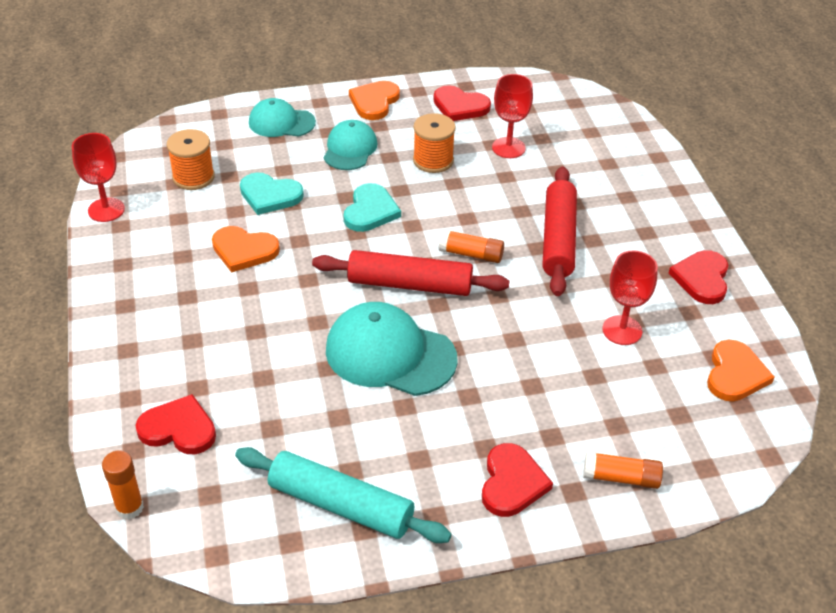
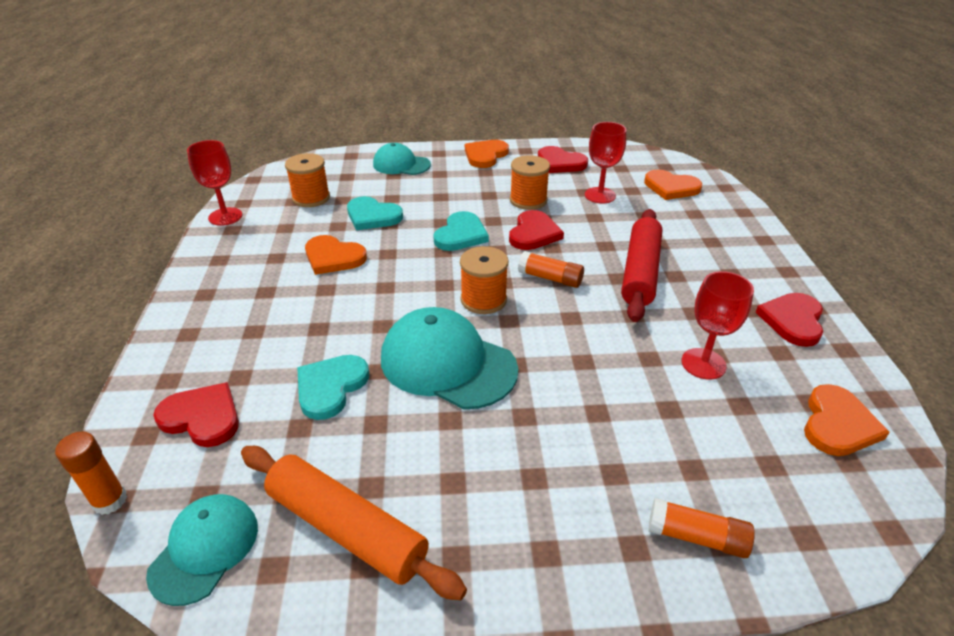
camera: 10 degrees right, 5 degrees down
(287, 388) = (330, 387): none -> turquoise heart
(341, 505) = (346, 529): turquoise rolling pin -> orange rolling pin
(350, 149) = (455, 187): turquoise cap -> turquoise cap (205, 549)
(410, 284) = (483, 300): red rolling pin -> orange spool
(512, 483) = (558, 526): red heart -> red heart (534, 233)
(582, 131) = (671, 187): none -> orange heart

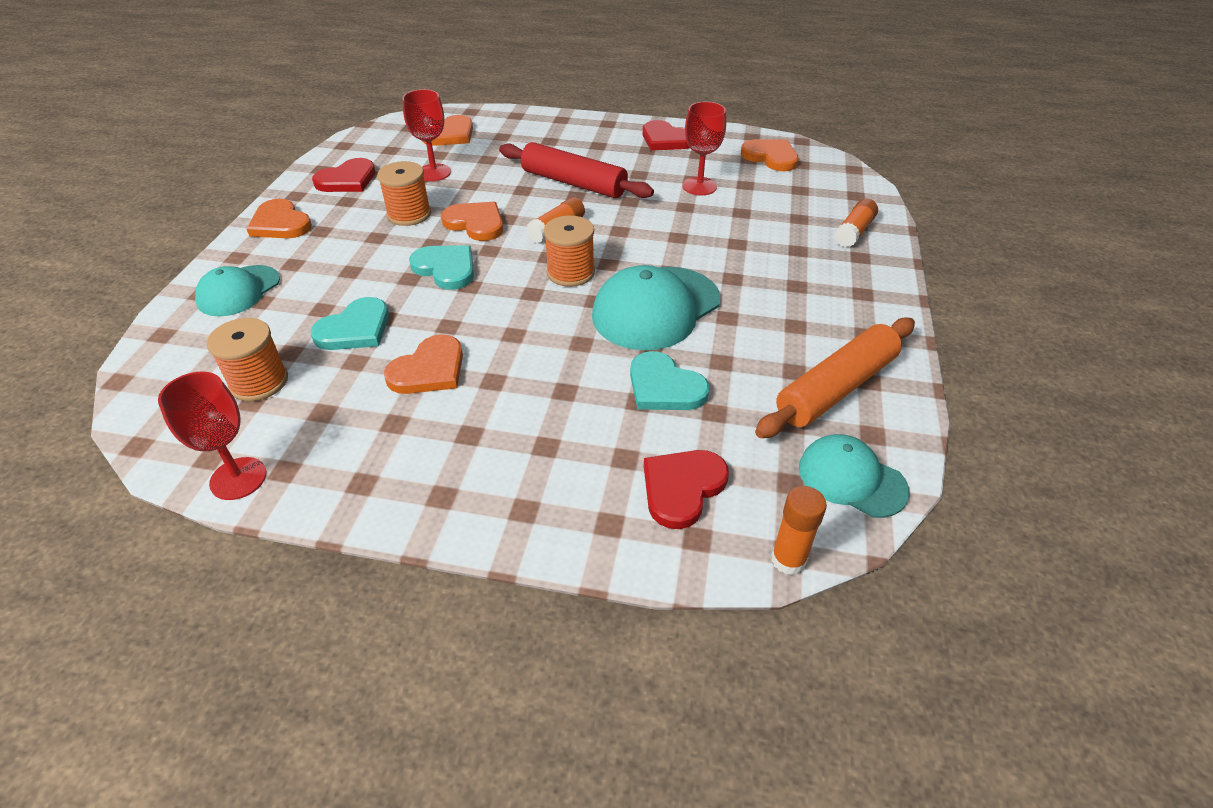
camera: 75 degrees left, 5 degrees up
(534, 233) = (476, 223): red heart -> orange heart

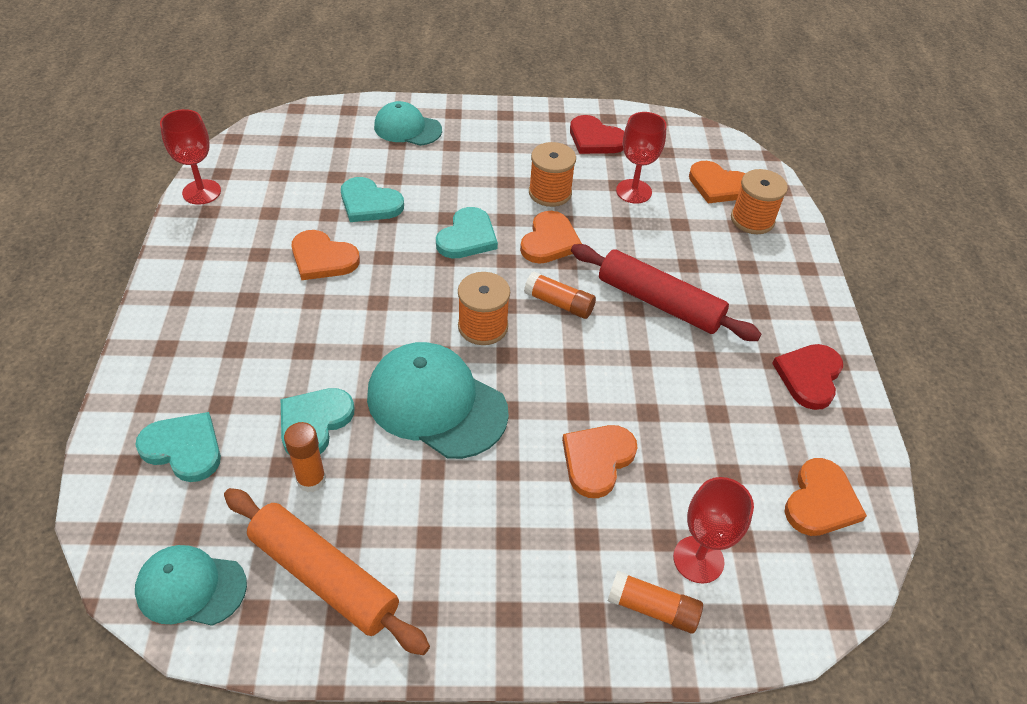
camera: 75 degrees right, 5 degrees up
(259, 382) = (300, 171): orange spool -> orange spool (752, 220)
(280, 223) = (508, 121): orange heart -> orange heart (597, 460)
(574, 183) = (659, 302): red rolling pin -> red rolling pin turned 75 degrees counterclockwise
(682, 488) = (184, 448): red heart -> turquoise heart
(699, 186) = (702, 422): red goblet -> red goblet (698, 559)
(788, 560) = (98, 532): orange glue stick -> orange glue stick (311, 480)
(851, 479) = (191, 587): turquoise cap -> turquoise cap turned 105 degrees counterclockwise

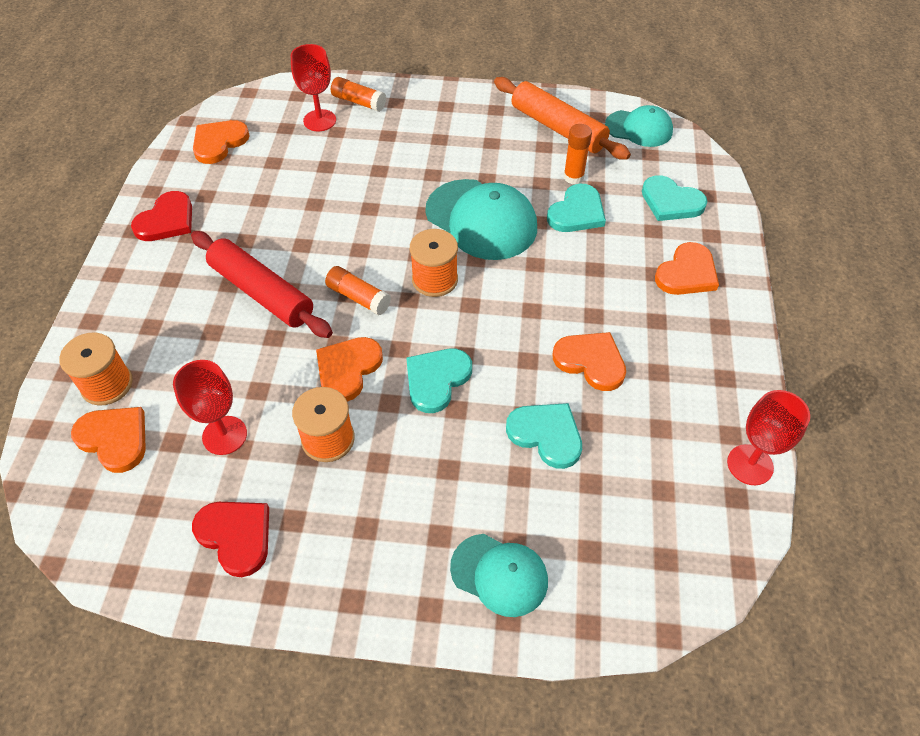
camera: 170 degrees left, 5 degrees up
(597, 460) = (366, 175): orange heart -> orange heart (687, 273)

